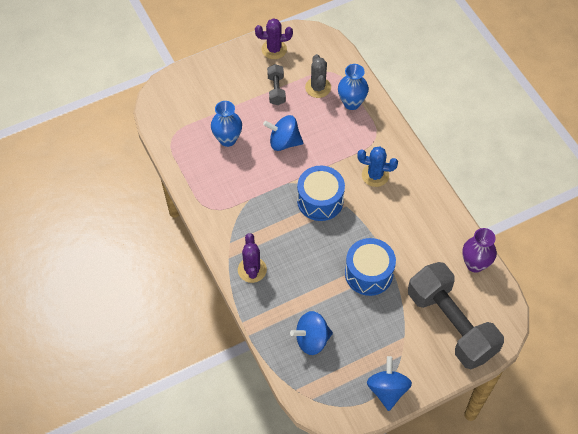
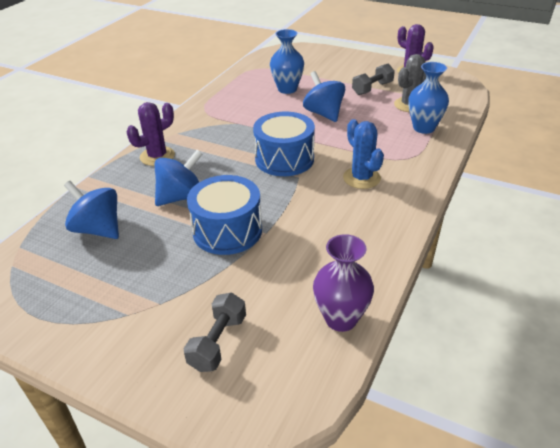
camera: 55 degrees right, 20 degrees down
(387, 390) = (61, 326): blue spinning top -> blue spinning top (181, 197)
(451, 324) = (218, 342): grey dumbbell -> grey dumbbell, size x0.44

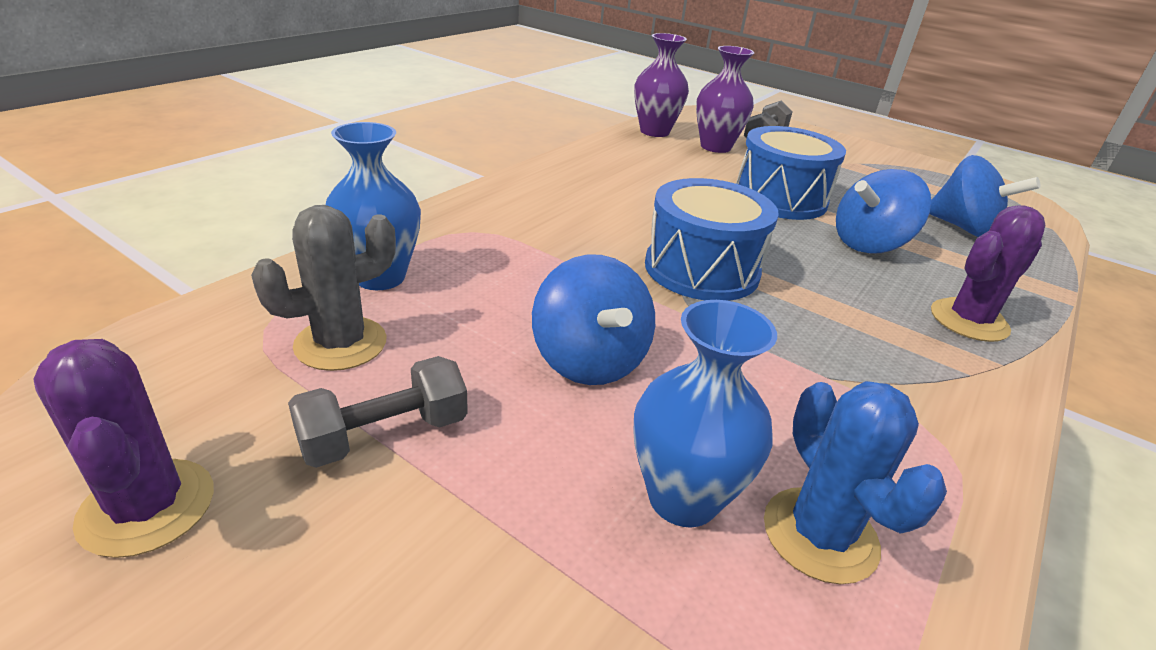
camera: 175 degrees left, 5 degrees down
(274, 302) = (715, 147): none -> purple vase
(361, 178) = (574, 219): blue cactus -> blue cactus (820, 534)

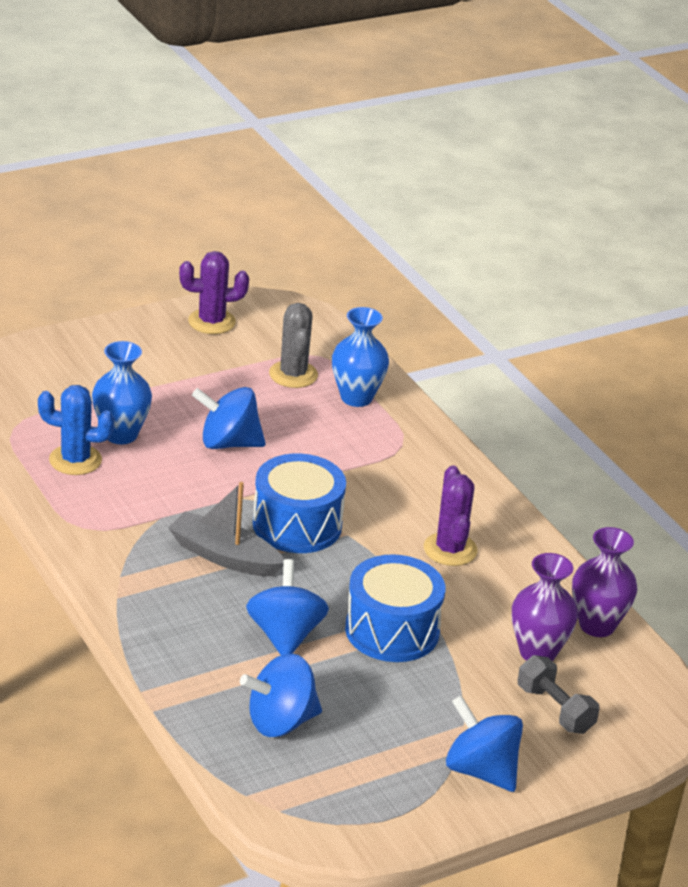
camera: 115 degrees right, 0 degrees up
(384, 435) = (215, 374): grey dumbbell -> none
(819, 304) = (224, 556): none -> grey boat
(861, 155) = (481, 770): none -> blue spinning top
(969, 320) = (163, 616): purple cactus -> purple cactus (450, 549)

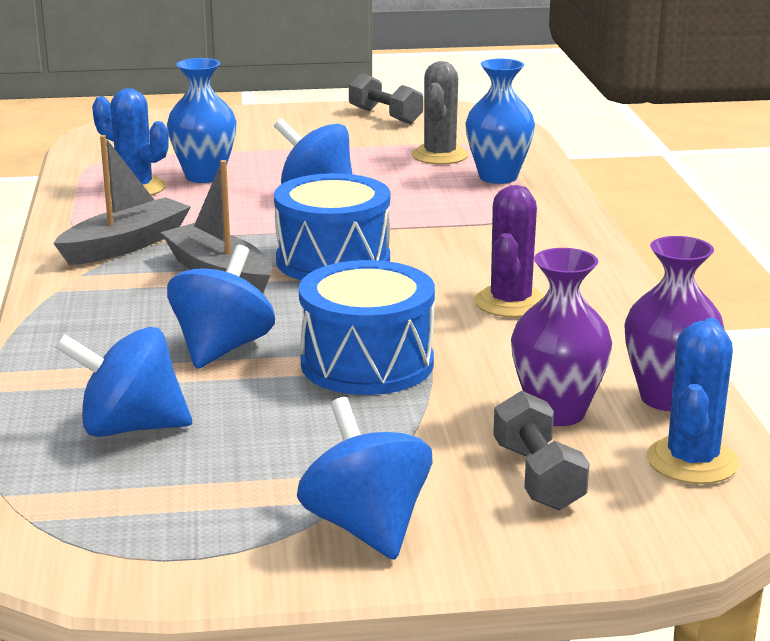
camera: 25 degrees right, 10 degrees down
(126, 535) = (126, 245): none -> grey boat
(211, 322) = (385, 116): purple cactus -> grey dumbbell
(636, 677) = (692, 461): none -> blue cactus

